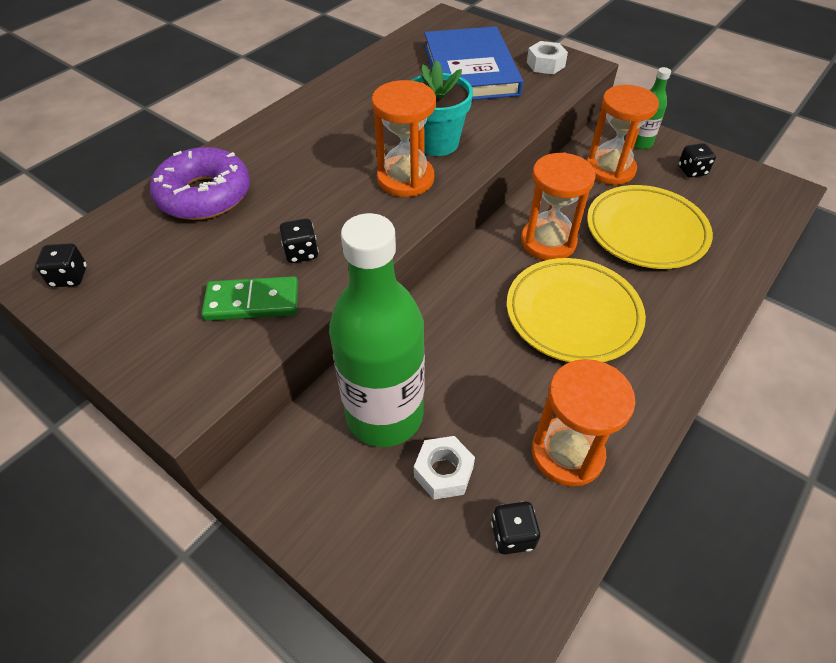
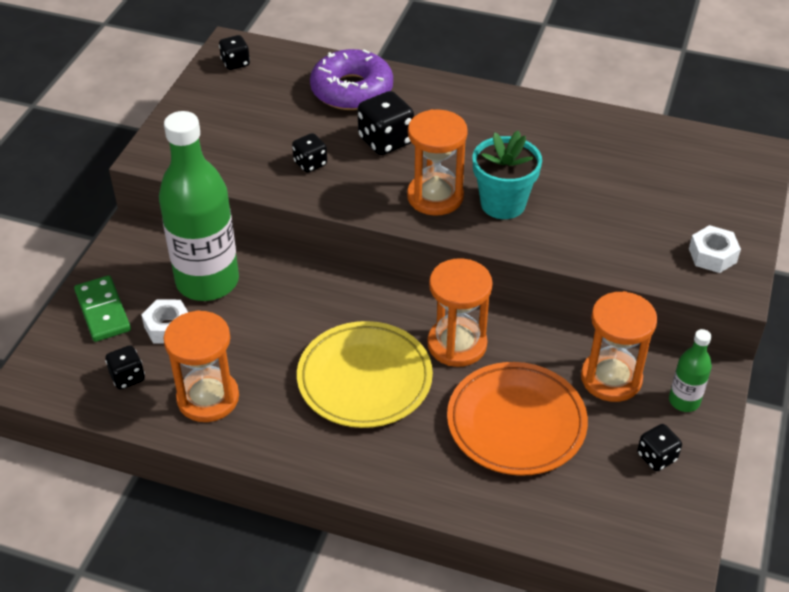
camera: 70 degrees right, 5 degrees down
(252, 302) = (248, 156): green domino -> green domino (102, 311)
(303, 191) = (385, 141): none -> black dice
(470, 70) = (655, 197): blue book -> none
(646, 231) = (516, 423): yellow plate -> orange plate

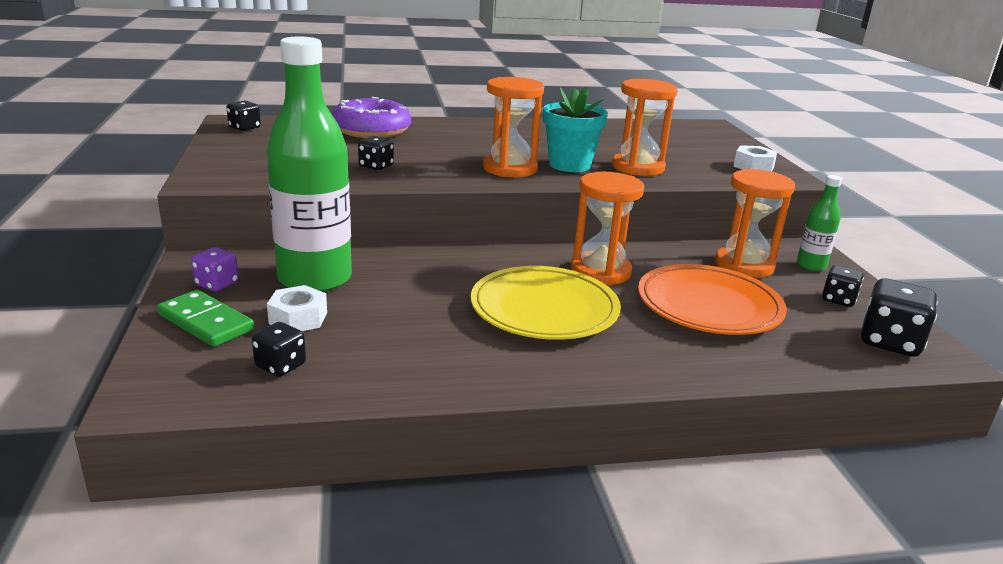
camera: 30 degrees left, 20 degrees down
(132, 266) = (217, 284): none -> purple dice
(208, 398) = (394, 359): orange hourglass -> orange hourglass (638, 167)
(385, 141) = (431, 149): black dice -> black dice (889, 342)

